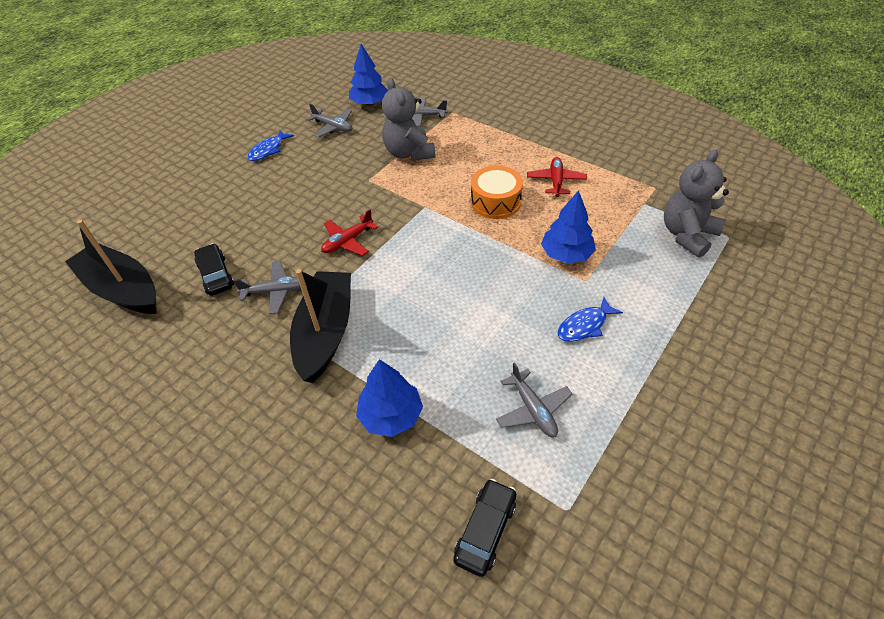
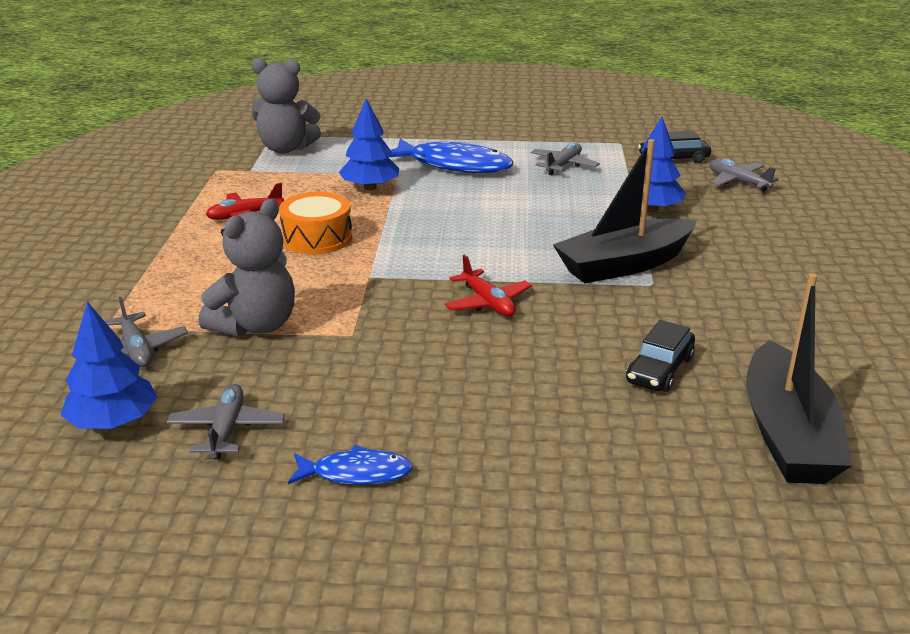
camera: 125 degrees left, 20 degrees down
(275, 291) = (621, 315): grey plane -> grey plane (738, 182)
(348, 241) = (487, 303): red plane -> red plane turned 45 degrees clockwise
(584, 325) = (454, 165): blue fish -> blue fish, size x1.86

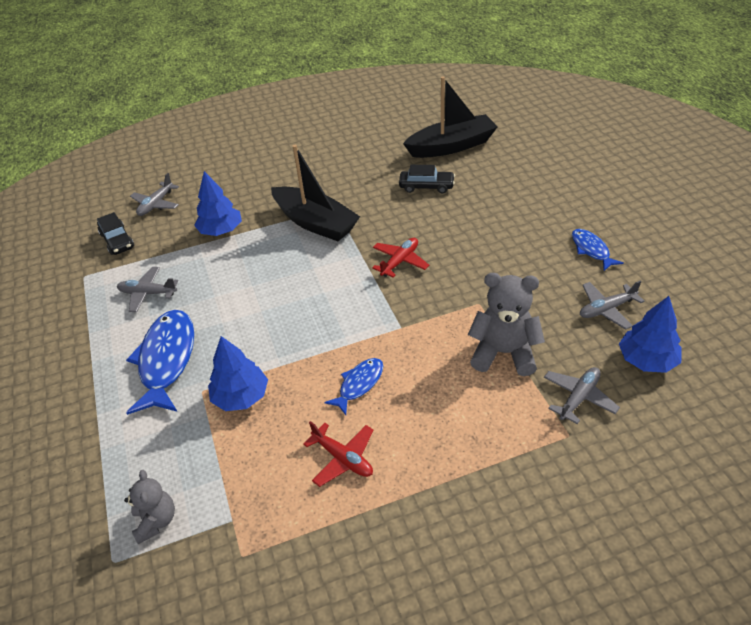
camera: 110 degrees left, 15 degrees up
(286, 148) = (156, 521): grey teddy bear -> grey teddy bear, size x0.61
(317, 238) = (359, 384): orange drum -> blue fish

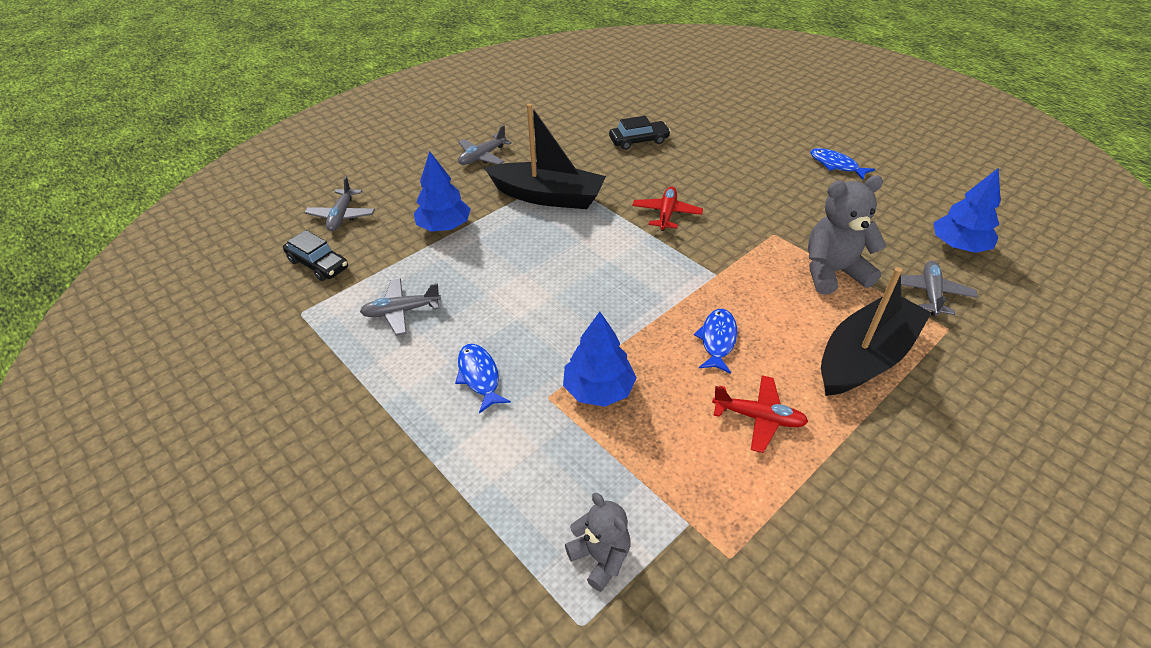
camera: 25 degrees left, 0 degrees up
(166, 360) = (479, 376): blue fish -> blue fish, size x0.54
(451, 146) = (635, 101): black boat -> black boat (865, 357)
(606, 309) = (890, 212): grey plane -> grey plane (482, 156)

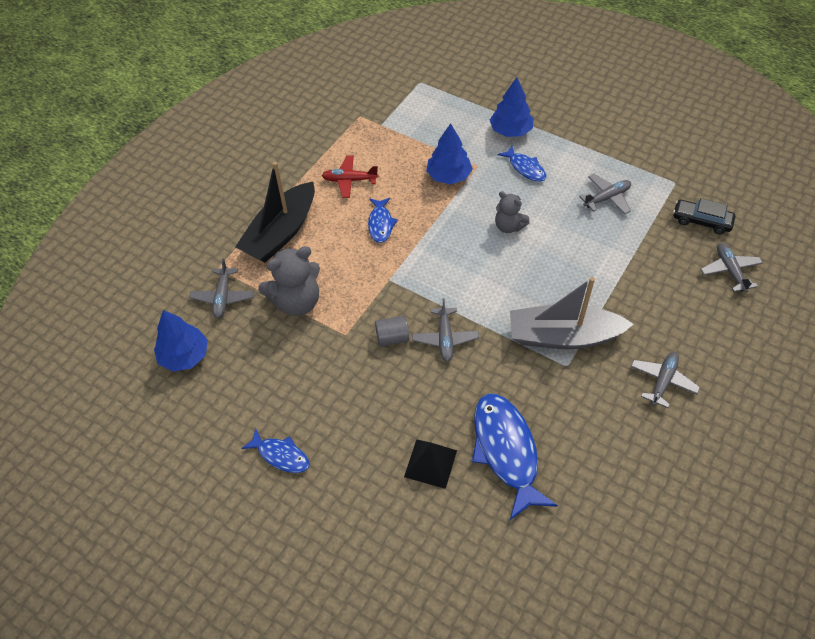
camera: 165 degrees right, 10 degrees up
(444, 226) = (633, 279): blue tree -> blue tree (510, 130)
(548, 196) = (563, 336): black boat -> grey boat
(600, 557) = (419, 104): grey teddy bear -> grey teddy bear (509, 226)
(639, 141) = (506, 451): black car -> blue fish
(666, 214) = (445, 338): red plane -> grey plane
(704, 144) = (430, 463): none -> black pyramid
(722, 223) = (392, 338): none -> grey cylinder

